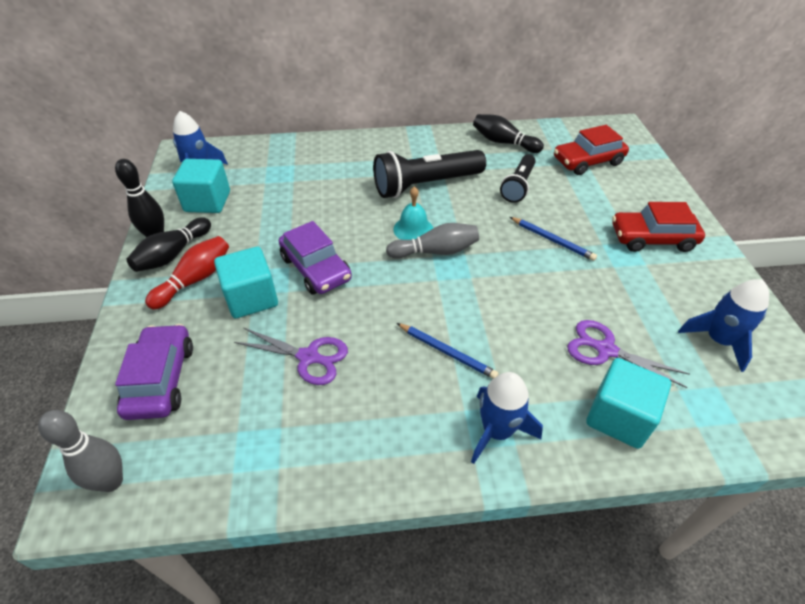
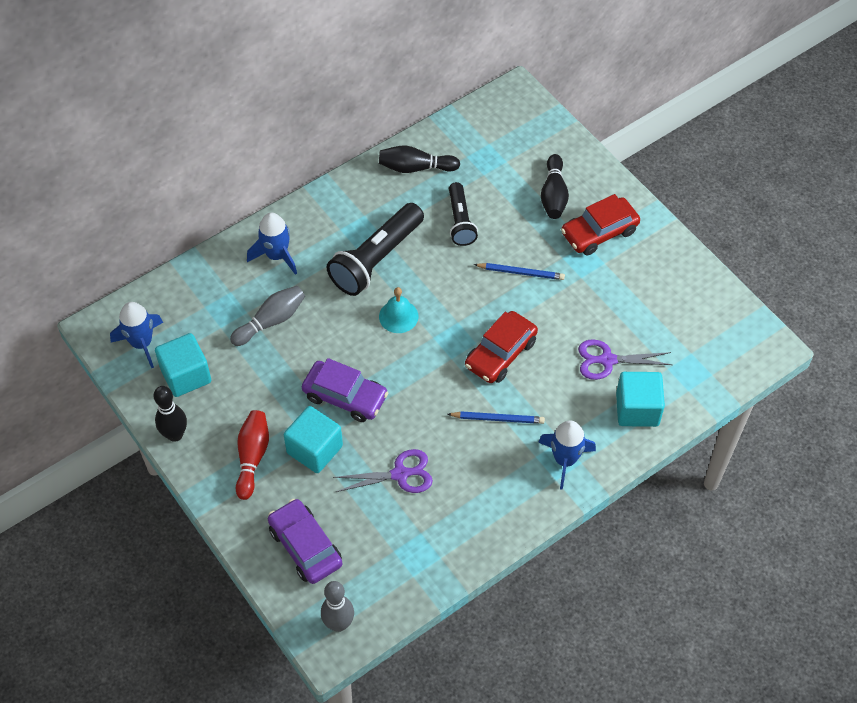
camera: 30 degrees left, 10 degrees up
(173, 254) = (209, 444): black bowling pin -> black bowling pin (553, 195)
(435, 251) = (432, 331): grey bowling pin -> grey bowling pin (271, 321)
(587, 161) = (507, 159): red car -> red car (500, 354)
(718, 340) = (680, 313): blue rocket -> blue rocket (276, 255)

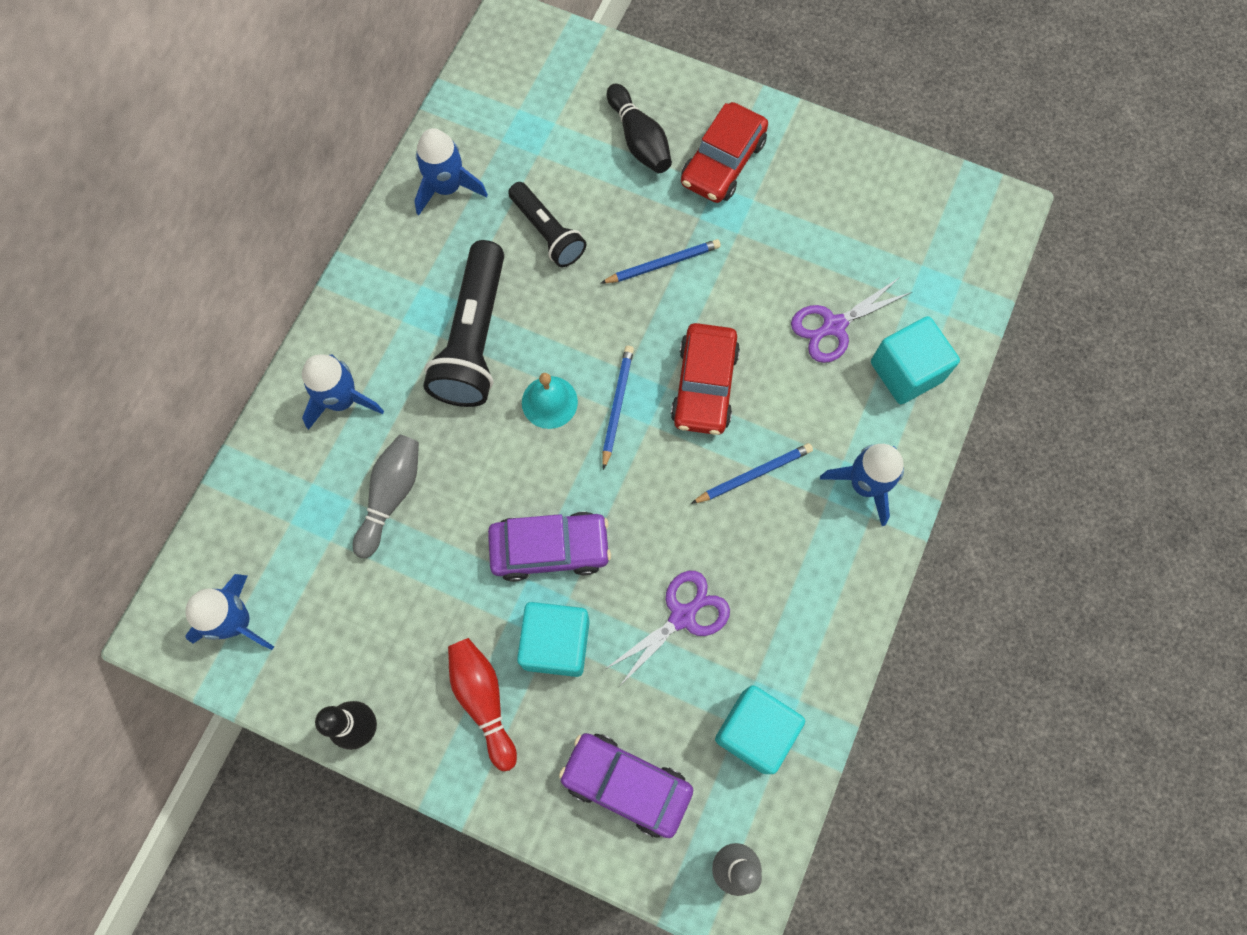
camera: 30 degrees left, 15 degrees up
(186, 375) = (325, 634): turquoise cube -> turquoise cube (755, 731)
(415, 168) = (447, 187): black bowling pin -> blue rocket
(438, 338) = (617, 406): none -> blue pencil

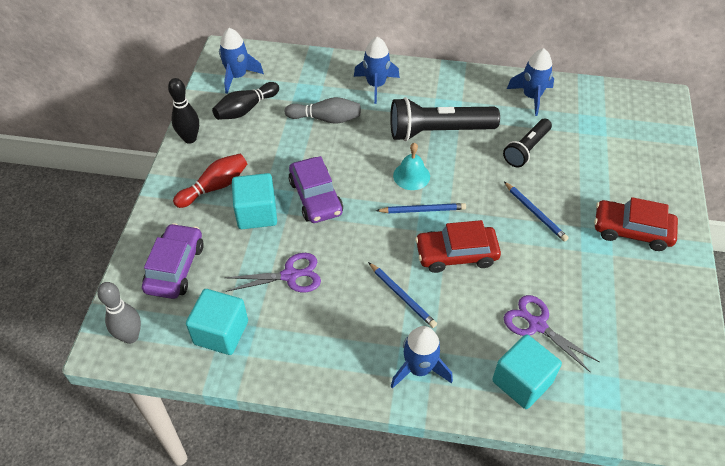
camera: 75 degrees right, 20 degrees down
(639, 140) = (620, 181): black bowling pin -> black bowling pin (245, 109)
(683, 616) = (290, 275): purple scissors -> purple scissors turned 45 degrees counterclockwise

